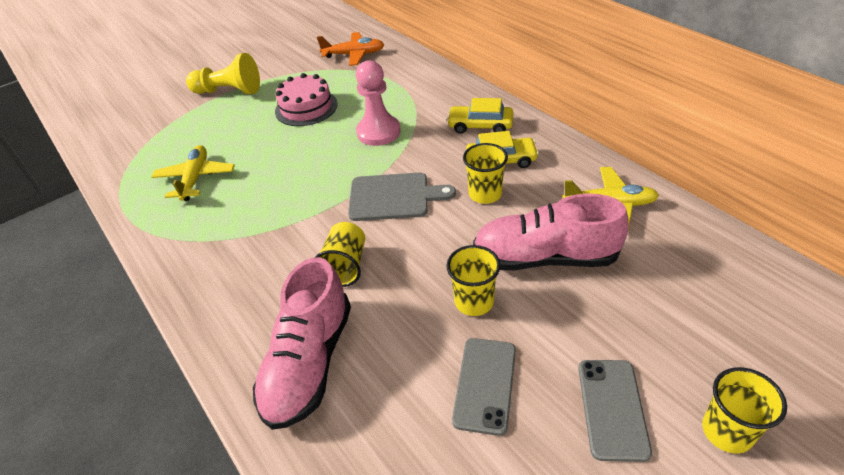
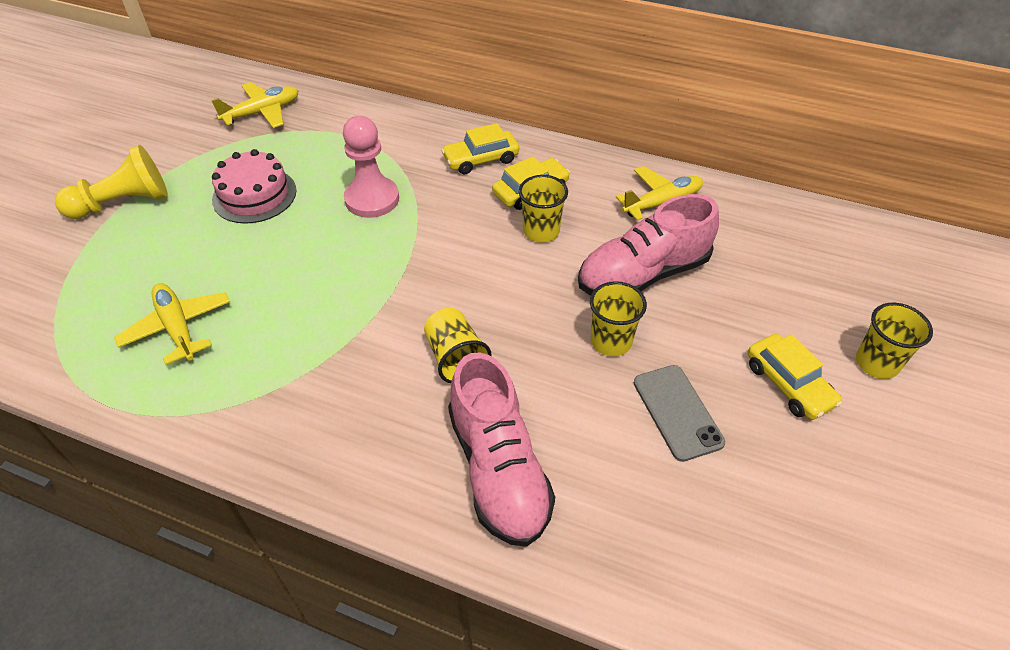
camera: 35 degrees left, 5 degrees up
(354, 55) = (262, 112): orange plane -> yellow plane
(393, 197) = (448, 266): grey cutting board -> none
(612, 408) = (788, 384): grey phone -> yellow car

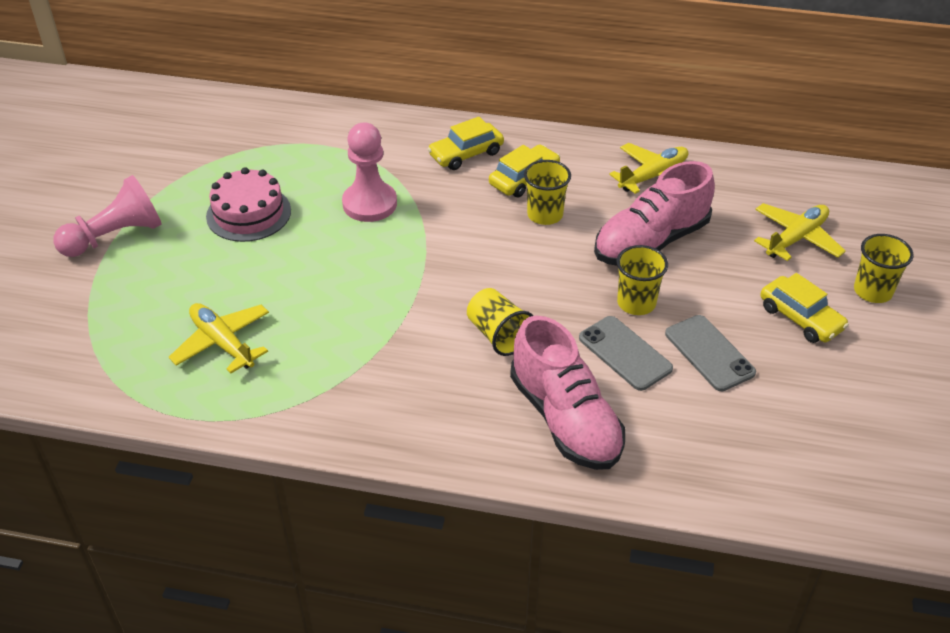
camera: 10 degrees left, 5 degrees down
(123, 203) = (115, 236): yellow pawn -> pink pawn
(262, 112) = (223, 131): yellow plane -> yellow plane (796, 238)
(584, 399) = (625, 353): none -> grey phone

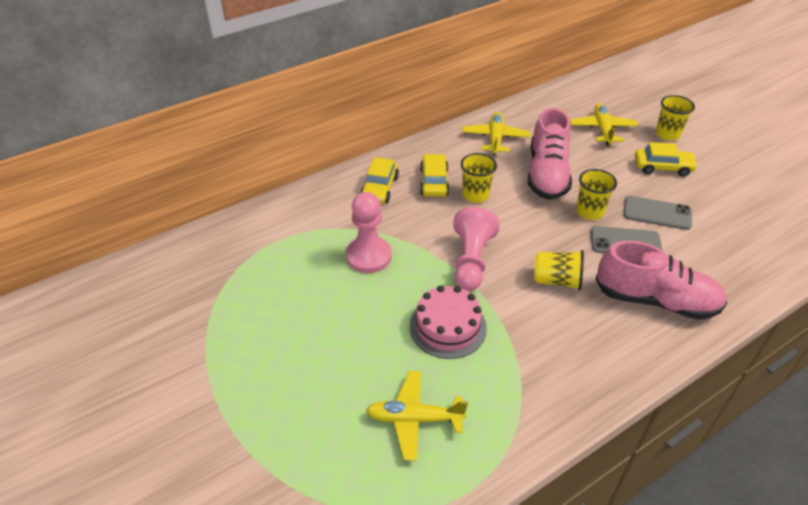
camera: 45 degrees left, 0 degrees up
(115, 236) = (219, 409): pink pawn -> pink pawn (471, 261)
(248, 213) = (298, 318): pink cake -> pink cake (447, 327)

